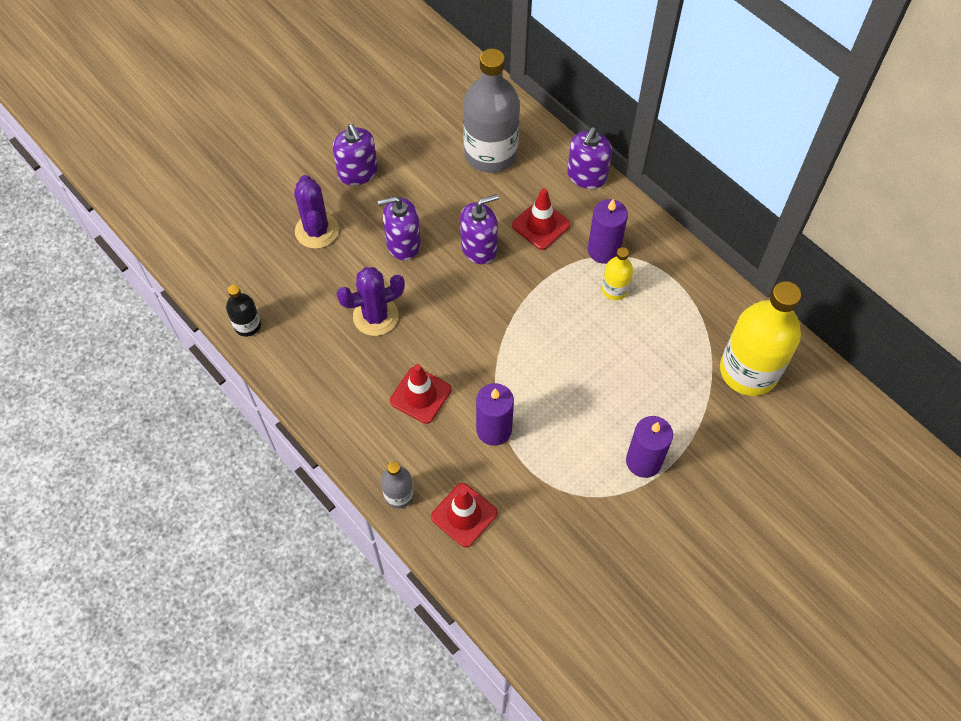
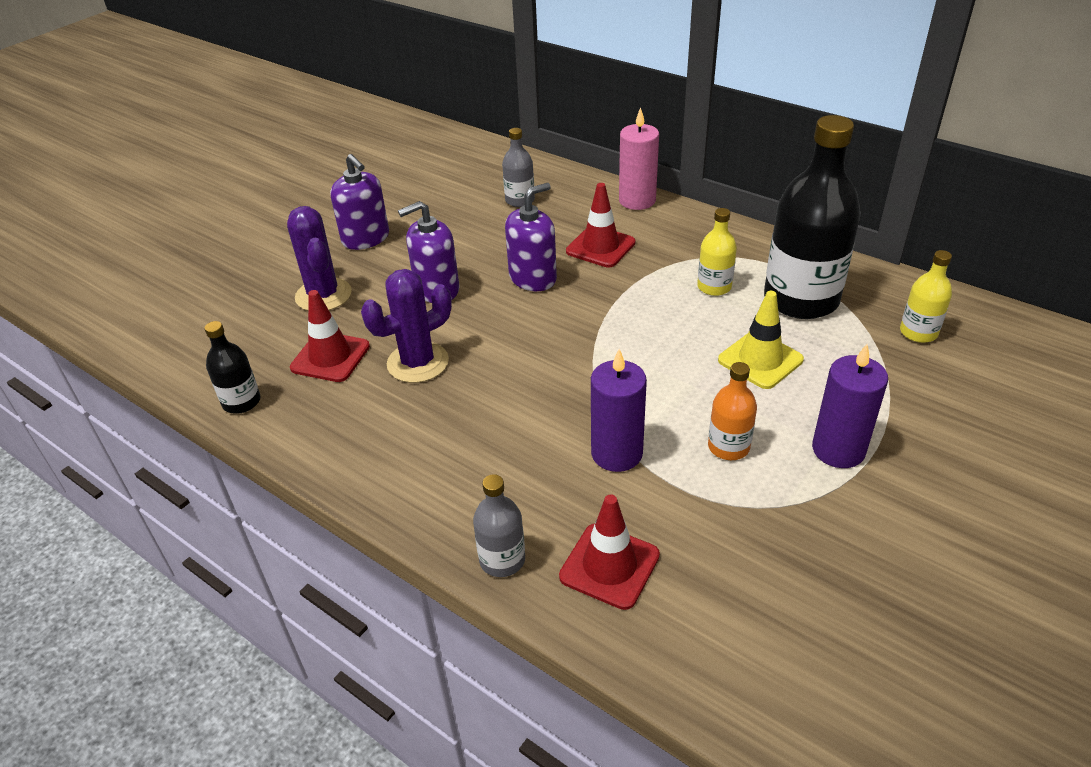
camera: 10 degrees left, 20 degrees down
(420, 395) = (501, 434): red traffic cone -> red traffic cone (330, 357)
(490, 154) = (520, 200): grey bottle -> grey bottle, size x0.47
(570, 442) = (728, 447): none -> orange bottle
(587, 176) = (637, 200): purple soap dispenser -> pink candle
(603, 250) = (684, 256): purple candle -> none
(621, 370) = (760, 360): none -> yellow traffic cone
(675, 318) = (801, 299): none -> black bottle
(748, 371) = (918, 332): yellow bottle -> yellow bottle, size x0.47

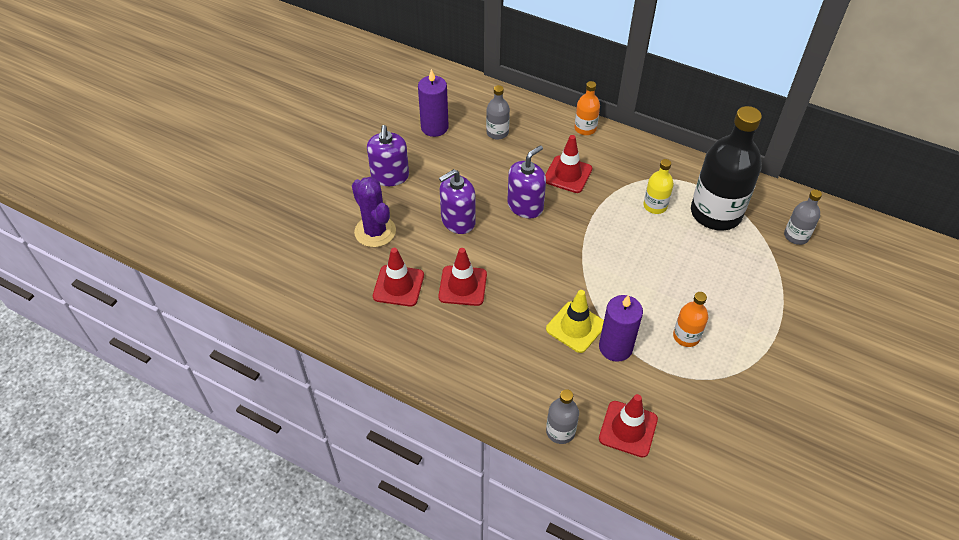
camera: 10 degrees left, 10 degrees up
(241, 402) = (347, 328): black bottle -> none
(366, 238) = (390, 176): purple soap dispenser -> purple soap dispenser turned 45 degrees clockwise
(418, 362) = (462, 286): purple cactus -> red traffic cone
(637, 200) = (585, 128): pink candle -> orange bottle
(760, 360) = (696, 266): yellow traffic cone -> yellow traffic cone (575, 327)
(838, 450) = (755, 332): purple candle -> purple candle (434, 127)
(918, 332) = (796, 236): yellow bottle -> grey bottle

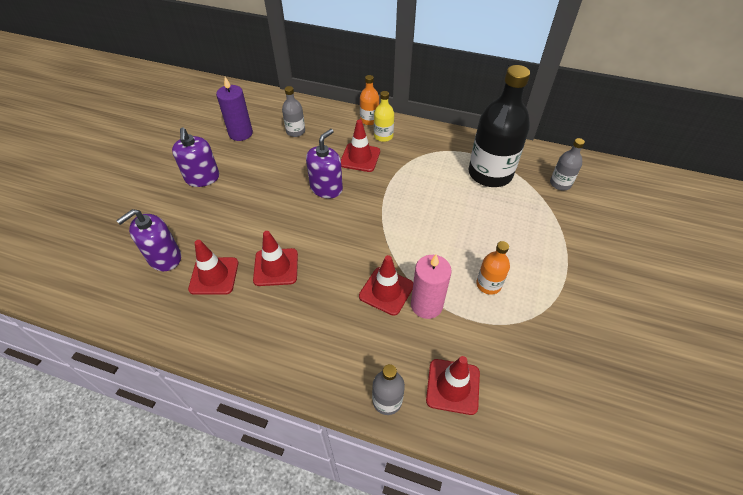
camera: 10 degrees left, 0 degrees up
(375, 231) = (190, 228): purple cactus -> none
(458, 221) = (267, 208): purple soap dispenser -> purple soap dispenser (164, 258)
(575, 327) = (386, 291): yellow traffic cone -> red traffic cone
(615, 347) = (426, 305): purple candle -> pink candle
(655, 206) = (438, 174): yellow bottle -> yellow bottle (383, 136)

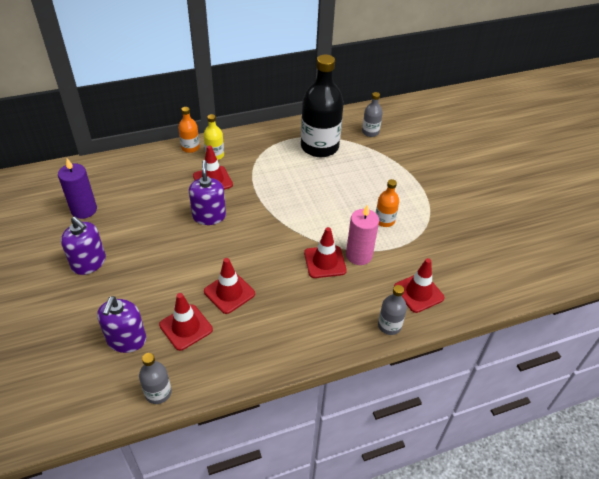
camera: 40 degrees left, 5 degrees down
(295, 131) = (135, 185): grey bottle -> grey bottle (158, 393)

